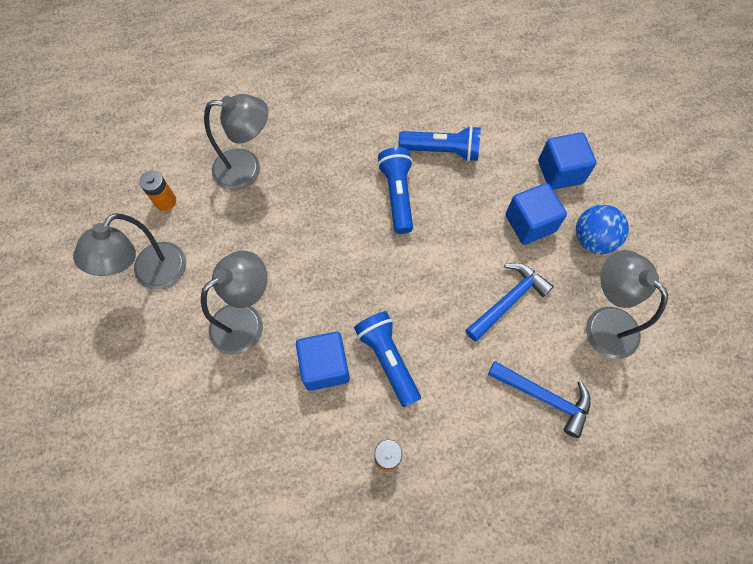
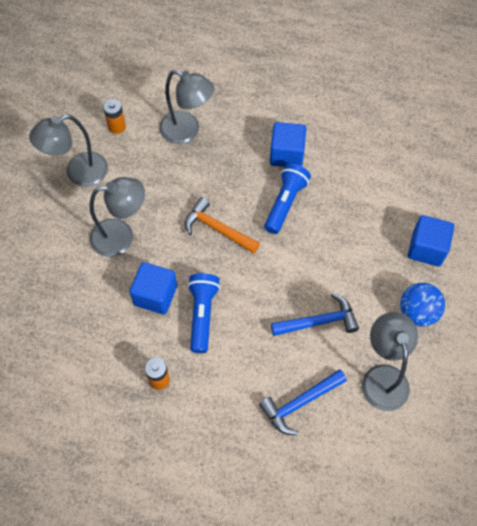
camera: 30 degrees right, 5 degrees down
(345, 258) = (217, 229): none -> orange hammer
(442, 151) = (341, 187): blue flashlight -> none
(530, 223) = (374, 275): blue cube -> blue cube (286, 154)
(544, 397) = (300, 403): blue hammer -> blue hammer turned 90 degrees clockwise

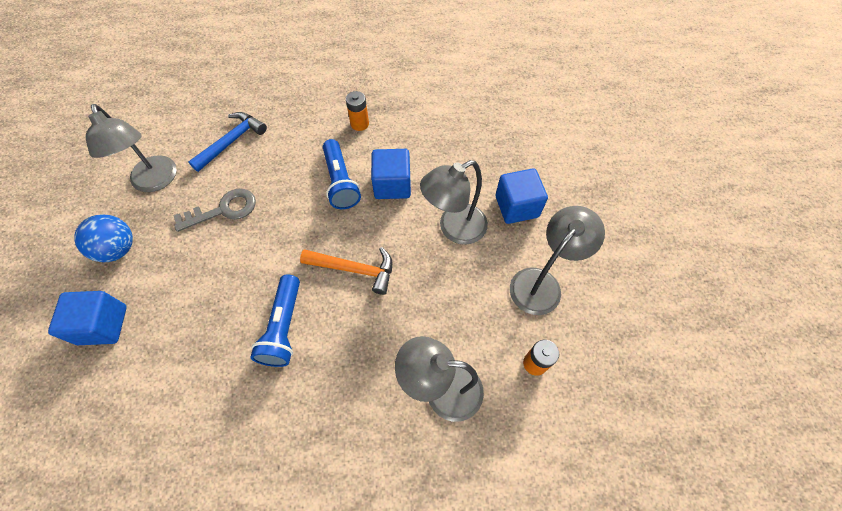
camera: 160 degrees right, 0 degrees up
(286, 154) = (296, 401): blue cube -> blue cube (516, 206)
(319, 321) = (223, 210): blue hammer -> grey key

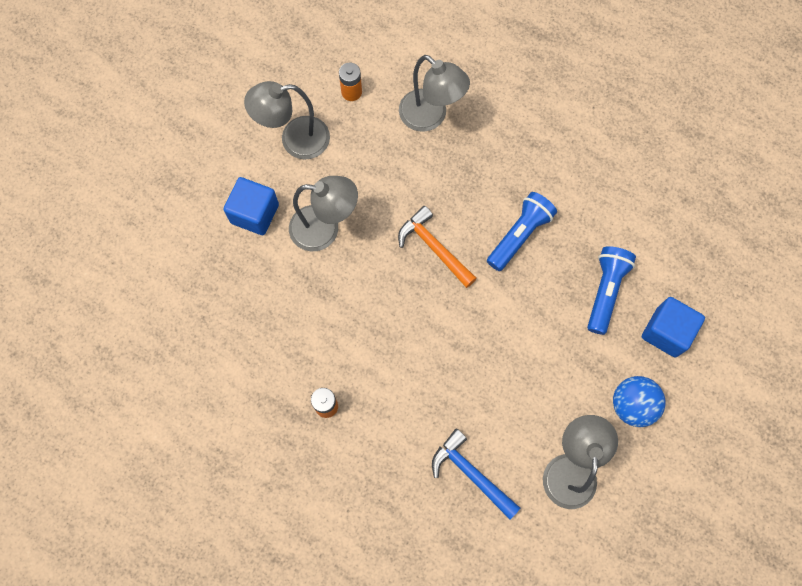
camera: 145 degrees left, 10 degrees up
(223, 210) = (518, 386): grey key -> none
(232, 141) = (470, 473): blue hammer -> blue hammer turned 60 degrees clockwise
(340, 182) = (391, 344): blue flashlight -> blue flashlight (605, 291)
(392, 185) = (345, 309): blue cube -> none

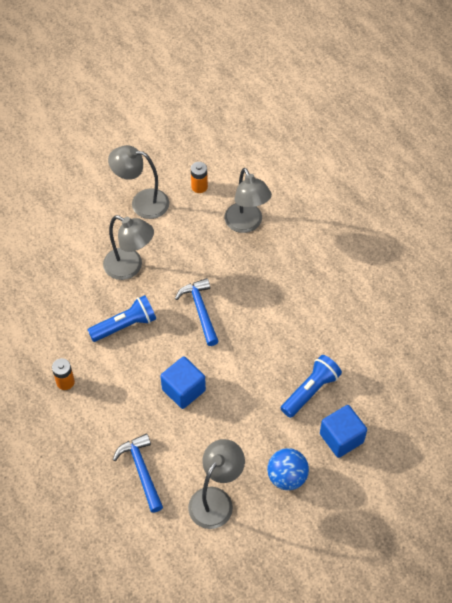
camera: 25 degrees right, 15 degrees down
(255, 214) = (87, 238): blue cube -> blue cube (183, 390)
(434, 247) = (200, 310): orange hammer -> blue hammer
(519, 235) = (267, 327): blue flashlight -> blue flashlight (125, 325)

